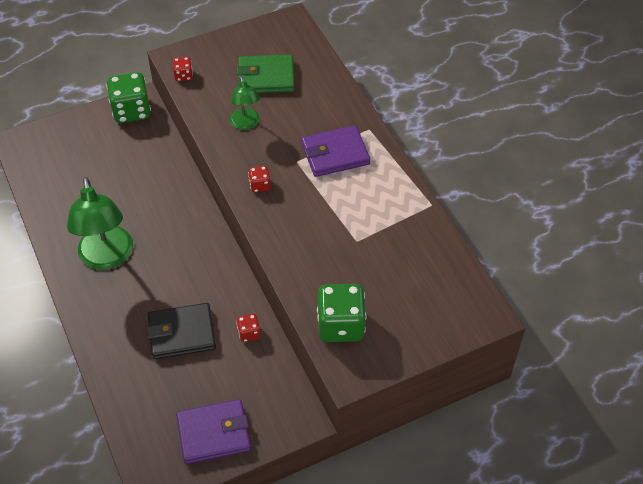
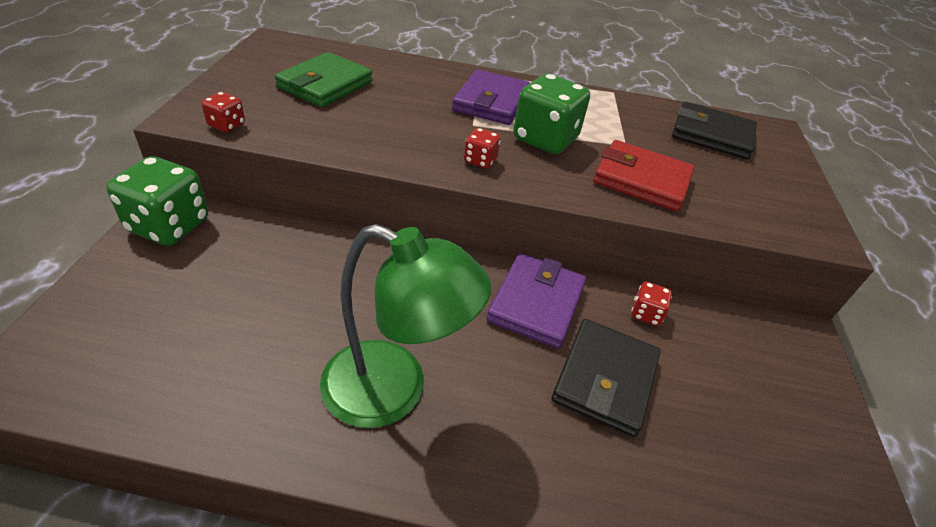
camera: 60 degrees left, 10 degrees down
(214, 433) = (804, 437): purple wallet -> purple wallet (536, 303)
(246, 124) = (373, 125): green lamp -> none
(319, 264) = (641, 180): none -> red wallet
(340, 325) = (744, 208): green dice -> green dice (545, 139)
(428, 281) = (711, 135): none -> black wallet

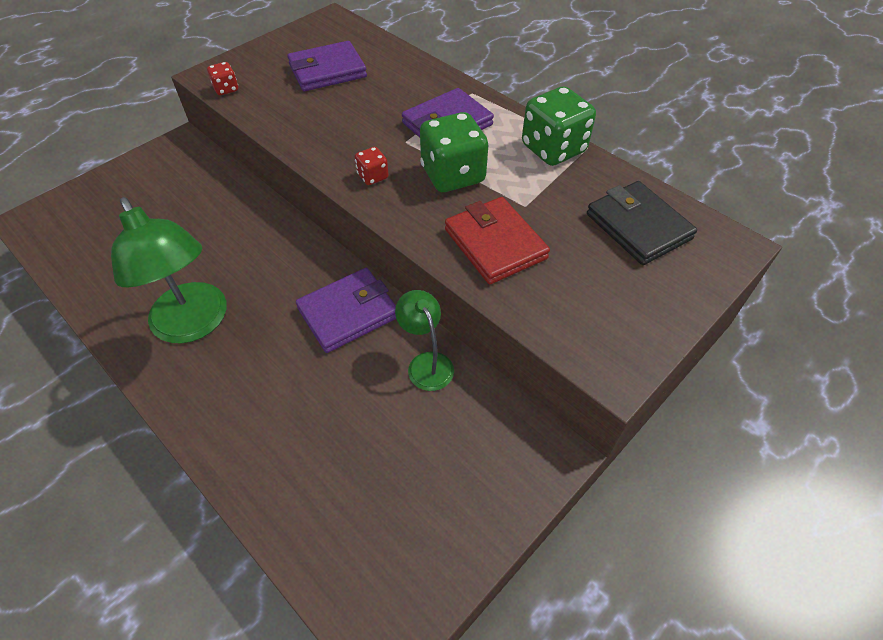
camera: 40 degrees right, 10 degrees up
(169, 225) = (172, 154): green dice -> green dice (553, 149)
(325, 84) = (327, 71): green wallet -> purple wallet
(605, 379) = (335, 391): black wallet -> none
(646, 314) = (426, 363): red dice -> green lamp

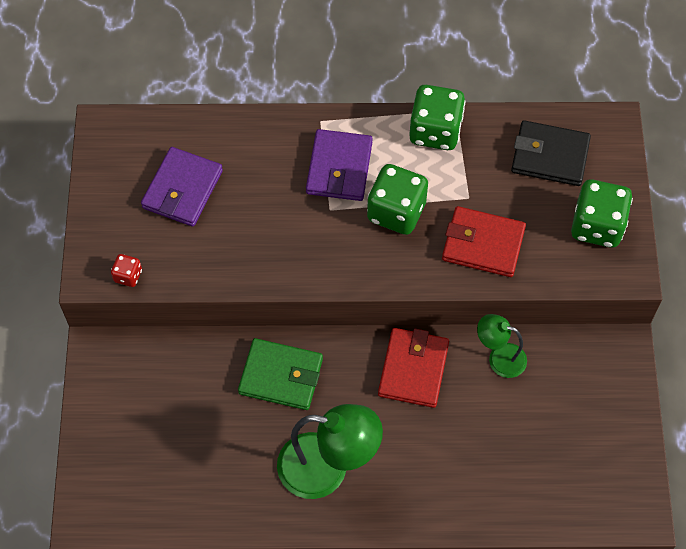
camera: 45 degrees left, 10 degrees up
(255, 240) = (281, 376): none -> green wallet
(348, 313) = (413, 369): purple wallet -> red wallet
(372, 176) = (346, 259): red dice -> none
(624, 307) = (597, 226): none -> green dice

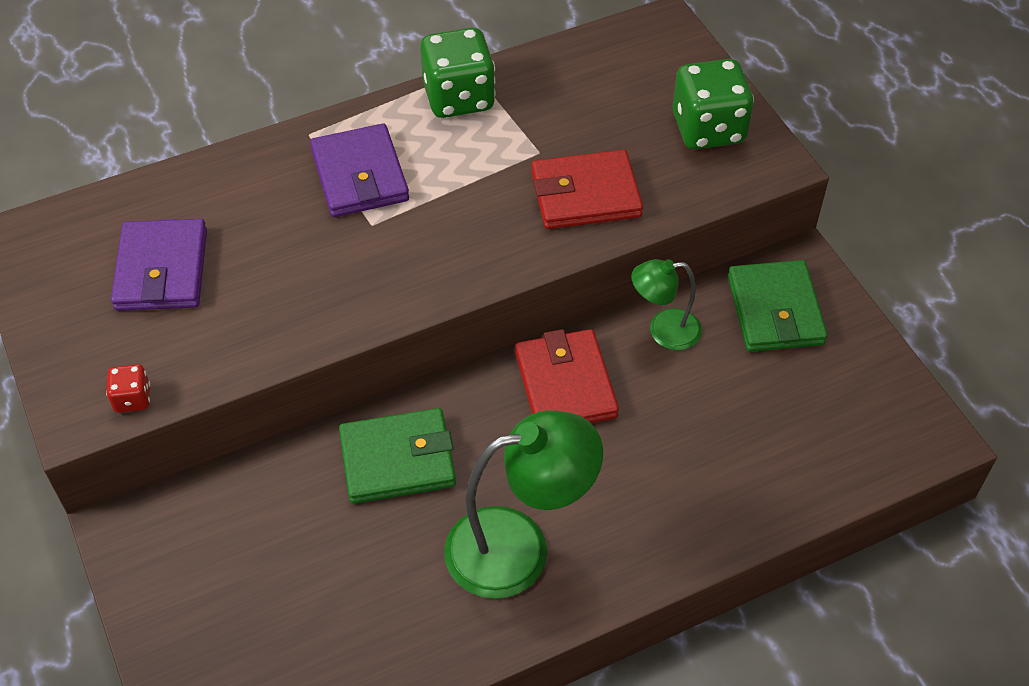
camera: 25 degrees left, 10 degrees down
(396, 211) = (458, 197): green dice -> none
(550, 156) = (610, 78): black wallet -> none
(584, 375) = (775, 310): none -> green wallet

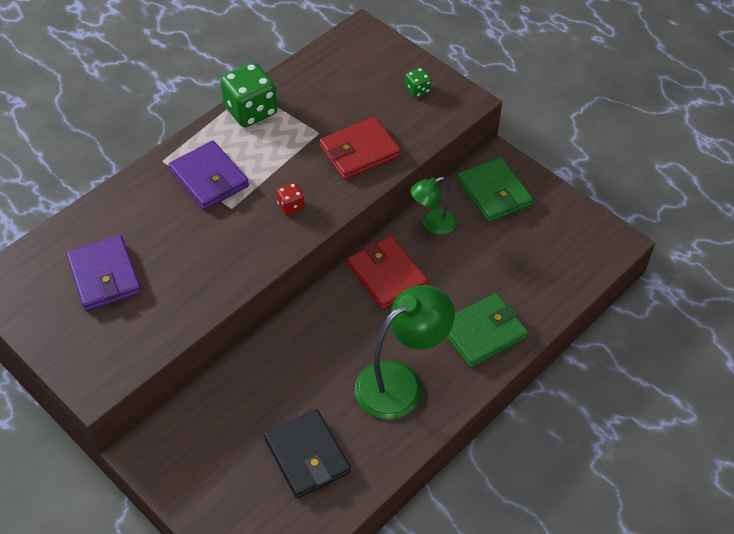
camera: 20 degrees left, 0 degrees up
(132, 399) = (125, 364): red dice -> red dice (291, 206)
(340, 610) = (307, 456): none -> black wallet
(397, 460) = (302, 353): green wallet -> green wallet (483, 332)
(708, 129) = (417, 90): green dice -> green dice, size x0.48

